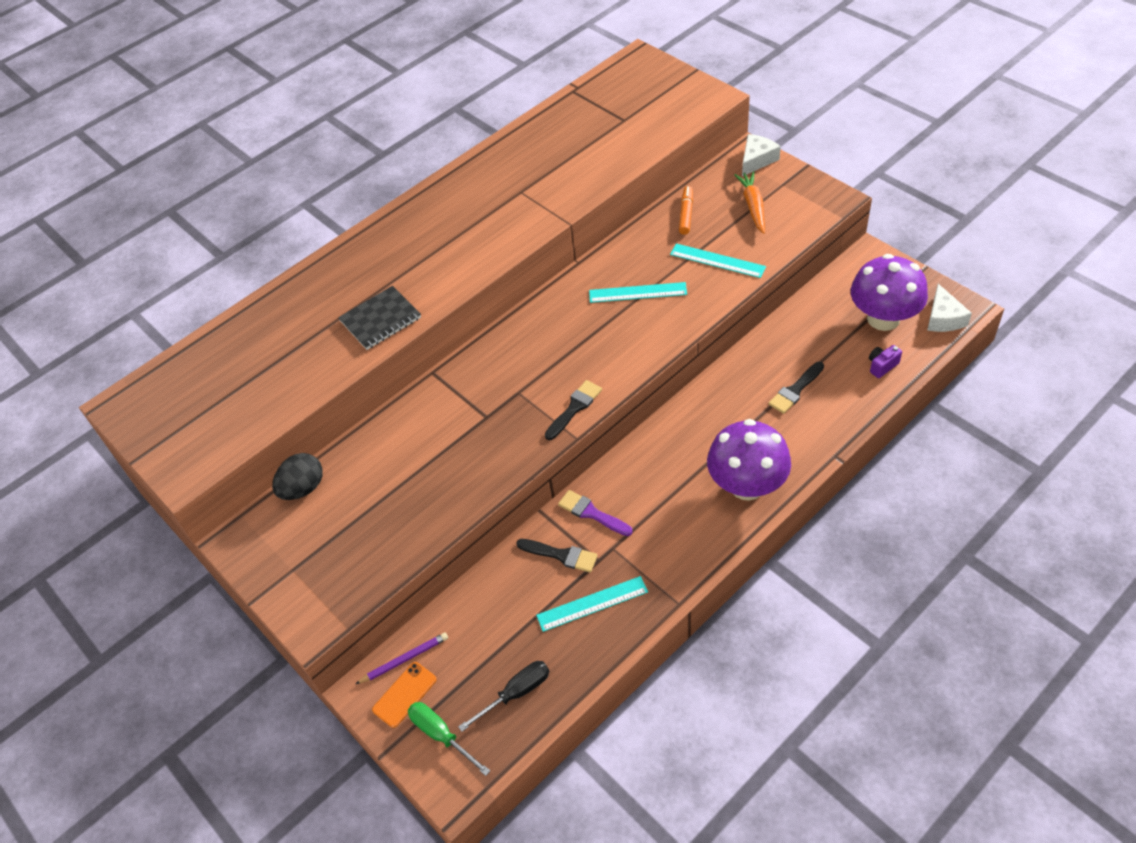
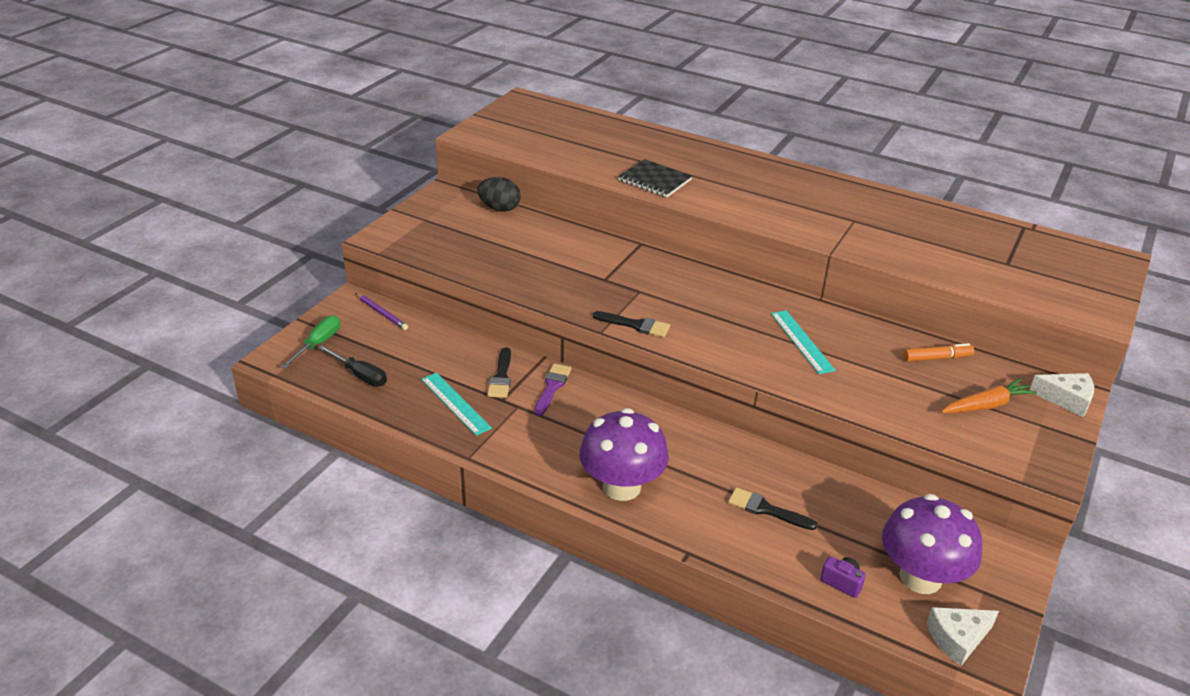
camera: 65 degrees right, 15 degrees down
(404, 694) = (351, 319): orange phone -> none
(717, 261) = (881, 389): turquoise ruler -> none

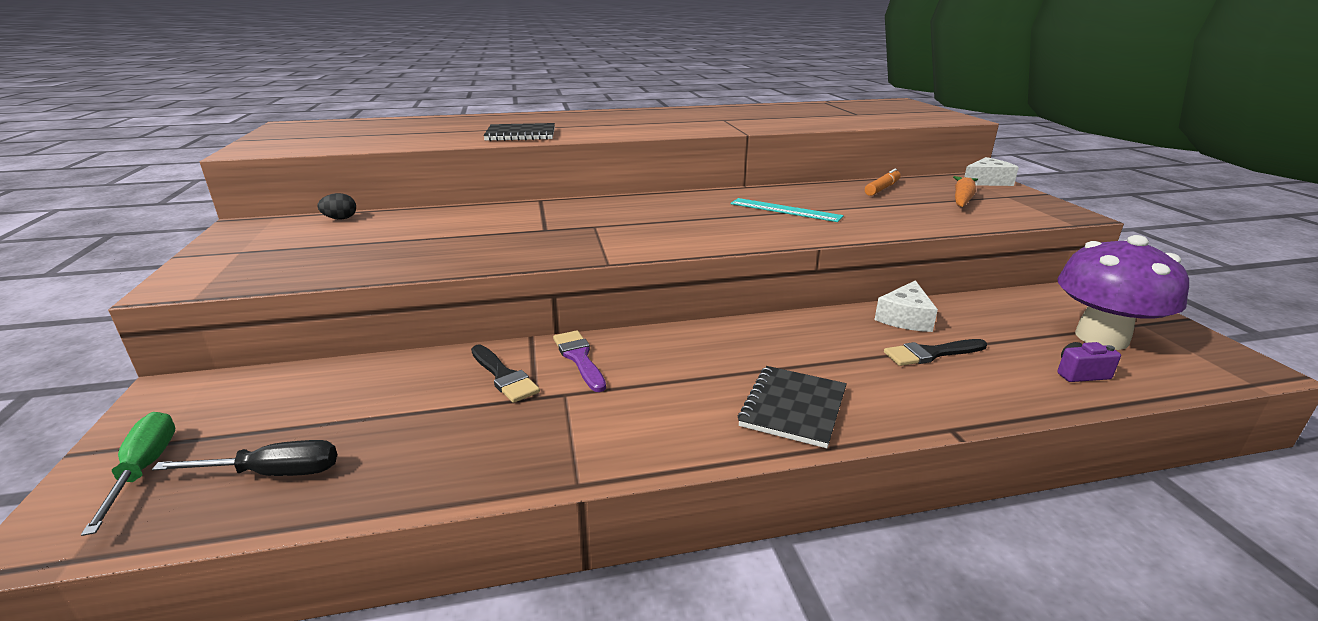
camera: 40 degrees left, 10 degrees down
(382, 313) = (240, 386): purple pencil -> none
(455, 403) = (476, 431): turquoise ruler -> none
(499, 208) = (340, 219): black egg -> black egg, size x0.59
(621, 487) = (793, 408): purple mushroom -> black notebook
(635, 325) = (633, 247): black brush -> none
(957, 639) = (1206, 364): white cheese -> white cheese (905, 318)

